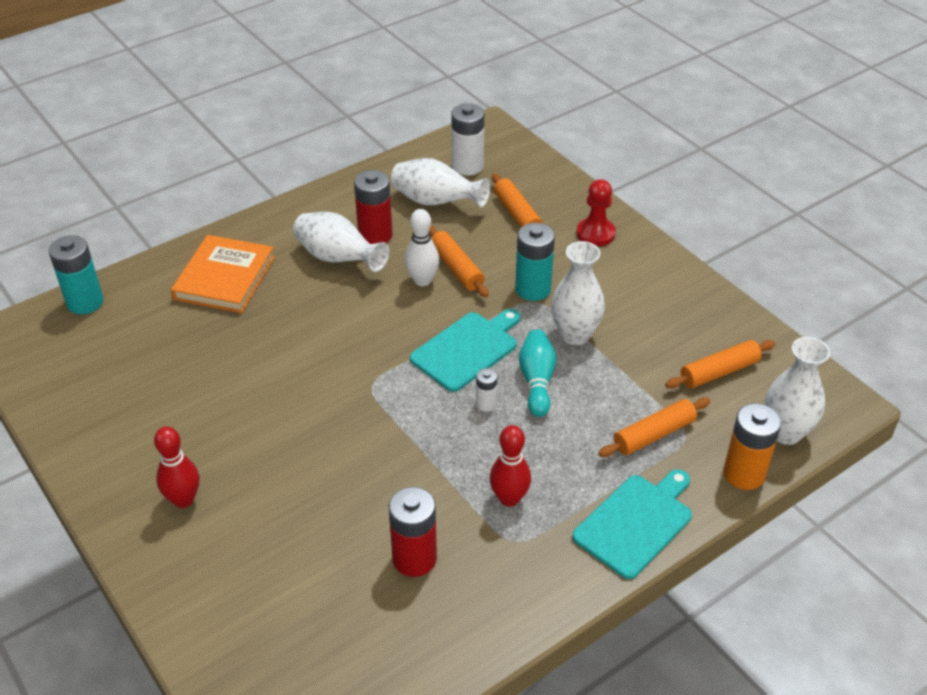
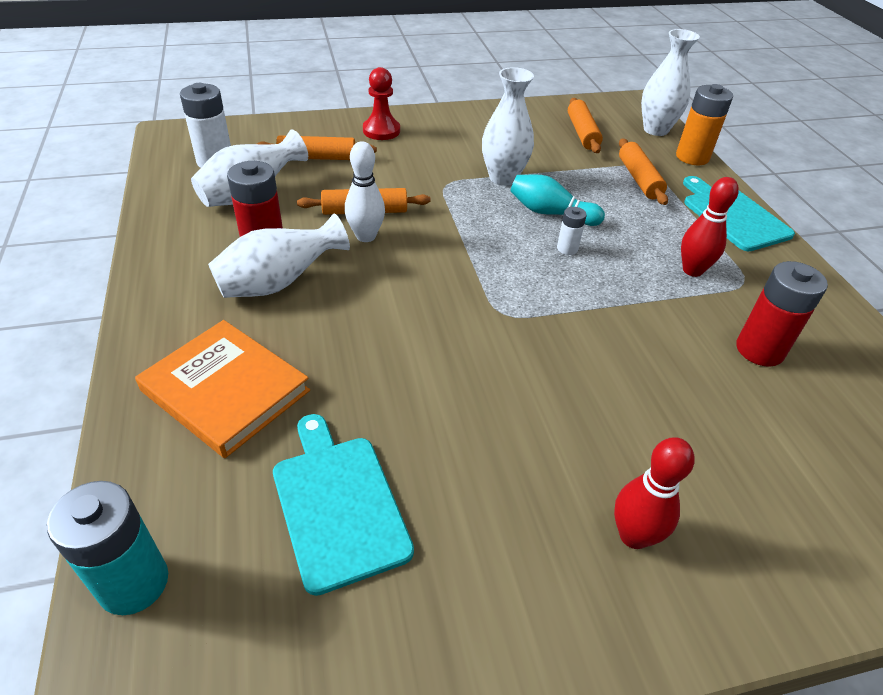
camera: 70 degrees left, 0 degrees up
(467, 349) = (487, 238): turquoise cutting board -> turquoise cutting board (338, 504)
(533, 289) = (429, 180): turquoise battery -> none

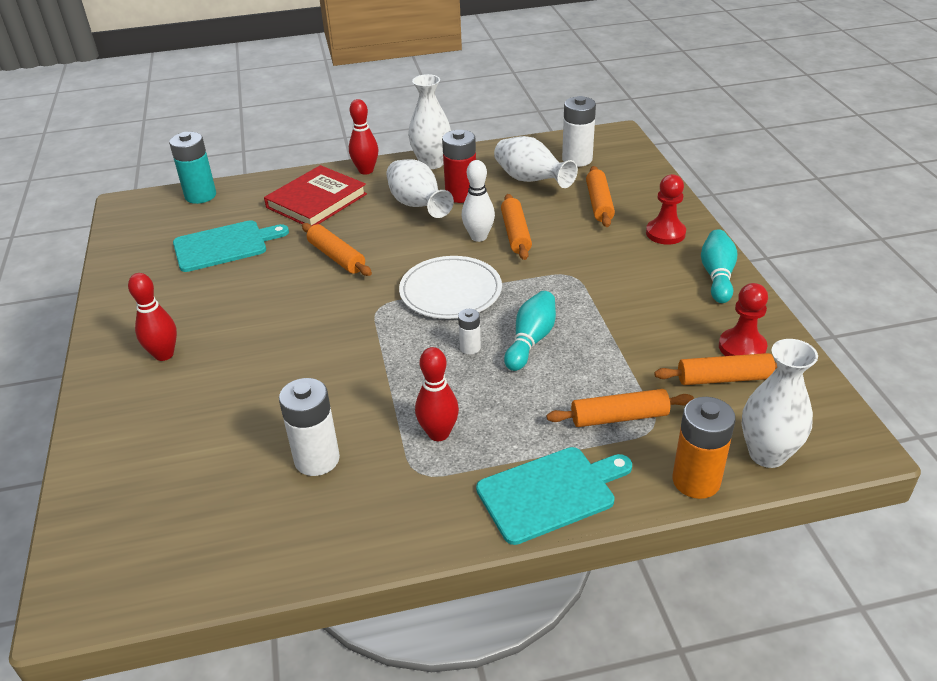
camera: 95 degrees right, 5 degrees down
(151, 337) = (366, 171): none -> red bowling pin
(225, 391) = (316, 201): orange book -> red book
(392, 357) = (336, 257): none -> orange rolling pin
(451, 117) = (717, 276): none -> turquoise bowling pin
(472, 259) = (450, 291): none -> white plate
(503, 178) = (592, 311): white vase -> white vase (432, 163)
(544, 121) = (742, 347): none -> red pawn
(759, 350) = (317, 459): red battery -> white battery

